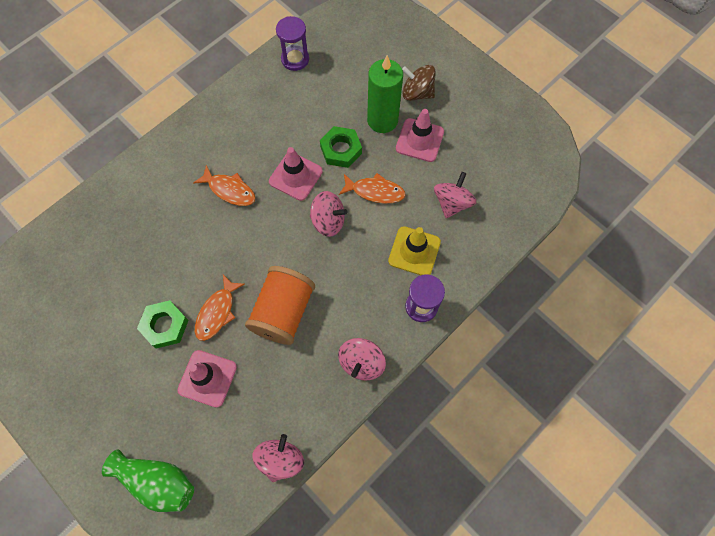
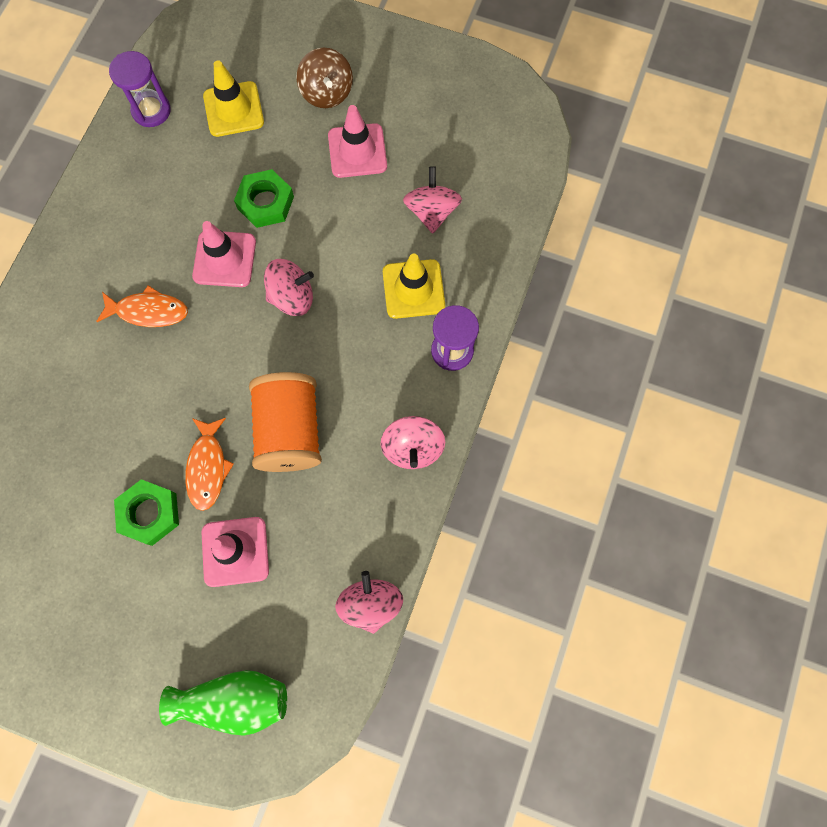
camera: 25 degrees left, 5 degrees up
(349, 79) = (233, 109): none -> yellow traffic cone
(375, 191) = (332, 237): orange fish -> none
(382, 120) = (300, 144): green candle -> none
(417, 93) = (327, 93): brown spinning top -> brown spinning top turned 105 degrees counterclockwise

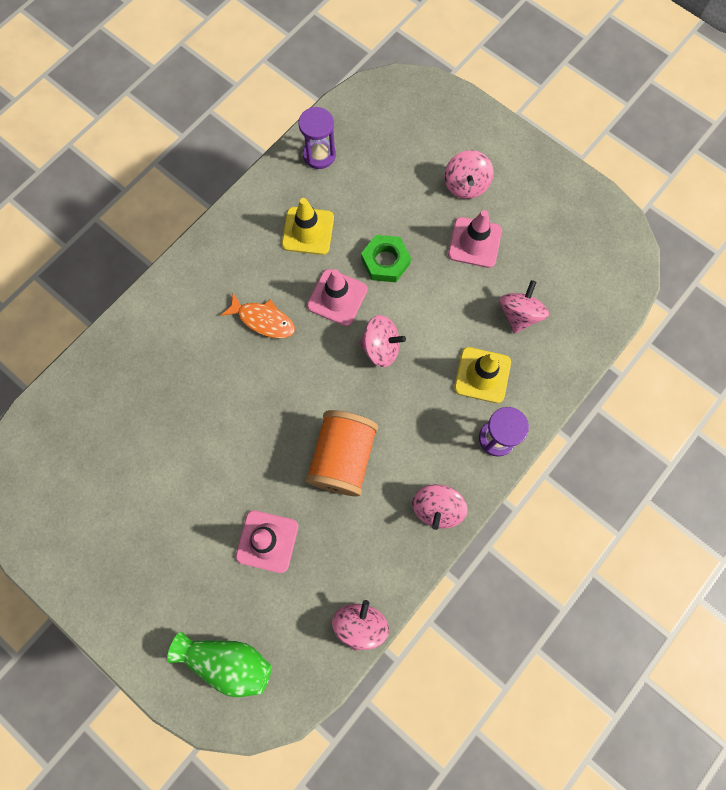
camera: 20 degrees right, 0 degrees up
(149, 513) = (211, 485): green nut -> none
(208, 467) = (268, 464): orange fish -> none
(233, 109) = (385, 175): yellow traffic cone -> yellow traffic cone (308, 231)
(327, 93) = (465, 185): brown spinning top -> pink spinning top

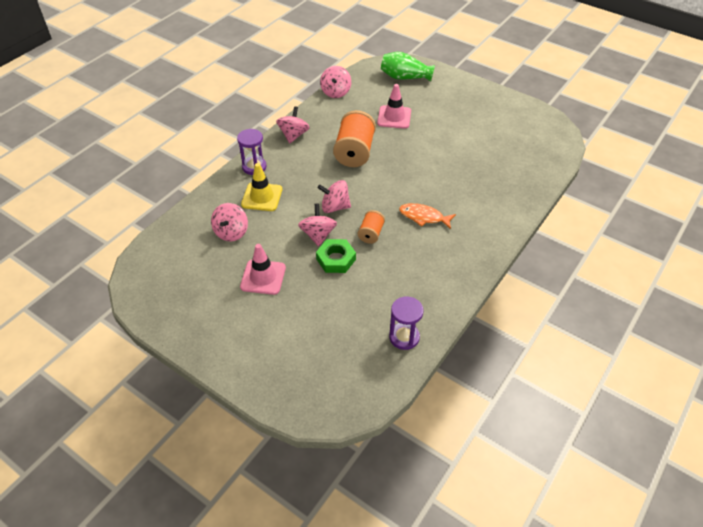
camera: 175 degrees right, 25 degrees down
(308, 231) = (402, 276): yellow traffic cone -> none
(337, 297) = (371, 234): pink traffic cone -> orange spool
(465, 185) = (269, 321): pink spinning top -> pink spinning top (318, 235)

